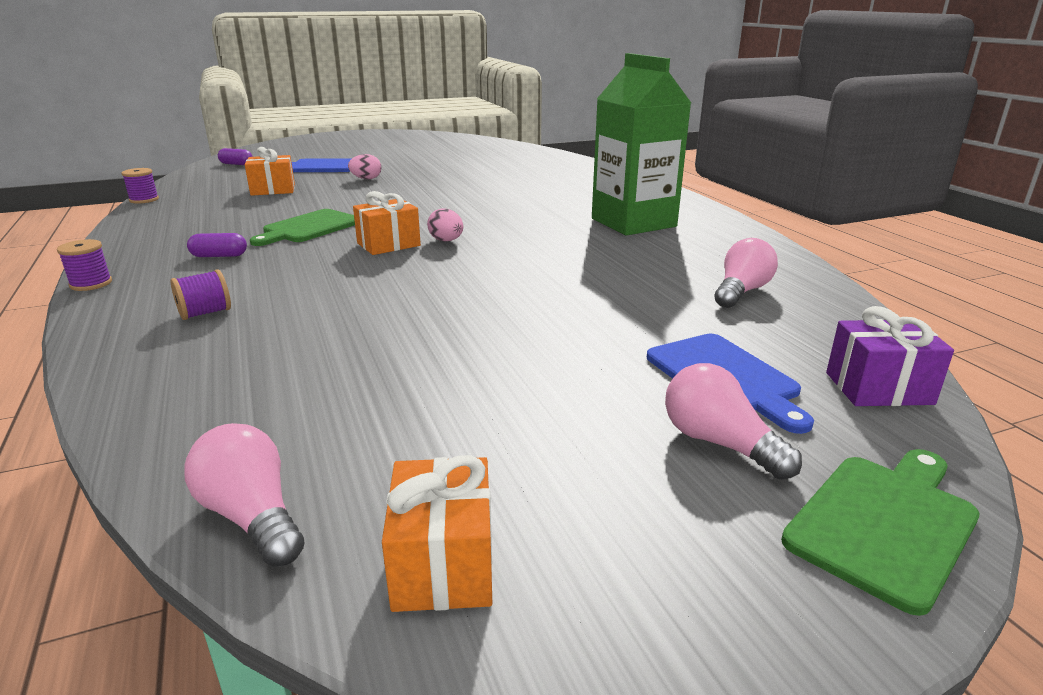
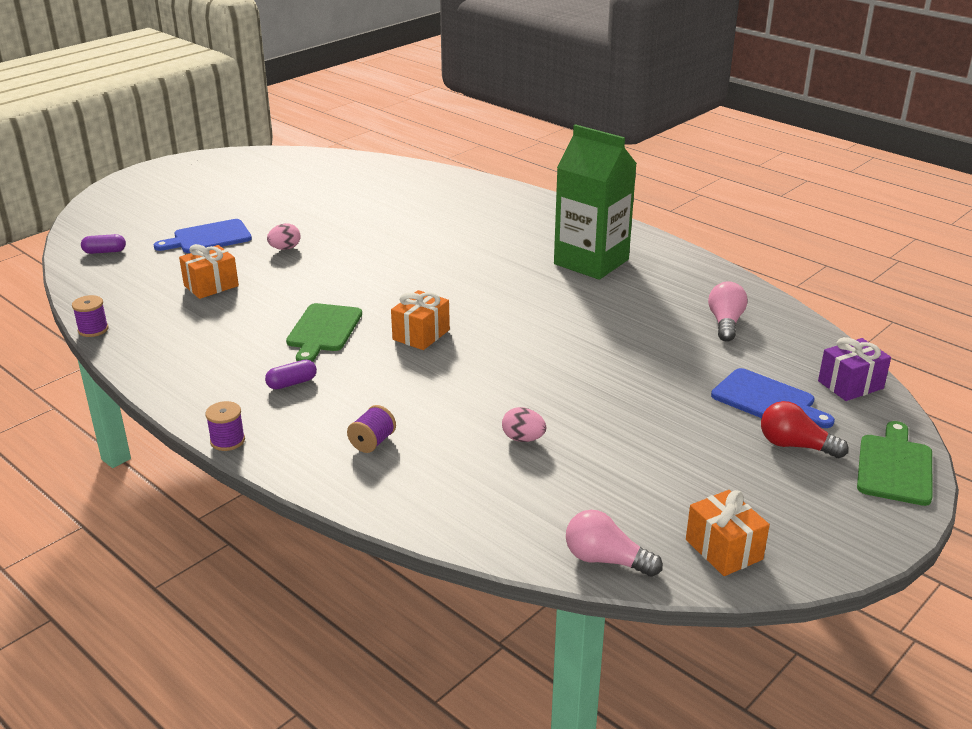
camera: 25 degrees left, 5 degrees up
(446, 241) = (464, 319): pink egg -> pink egg (523, 439)
(719, 443) = (795, 445): pink light bulb -> red light bulb

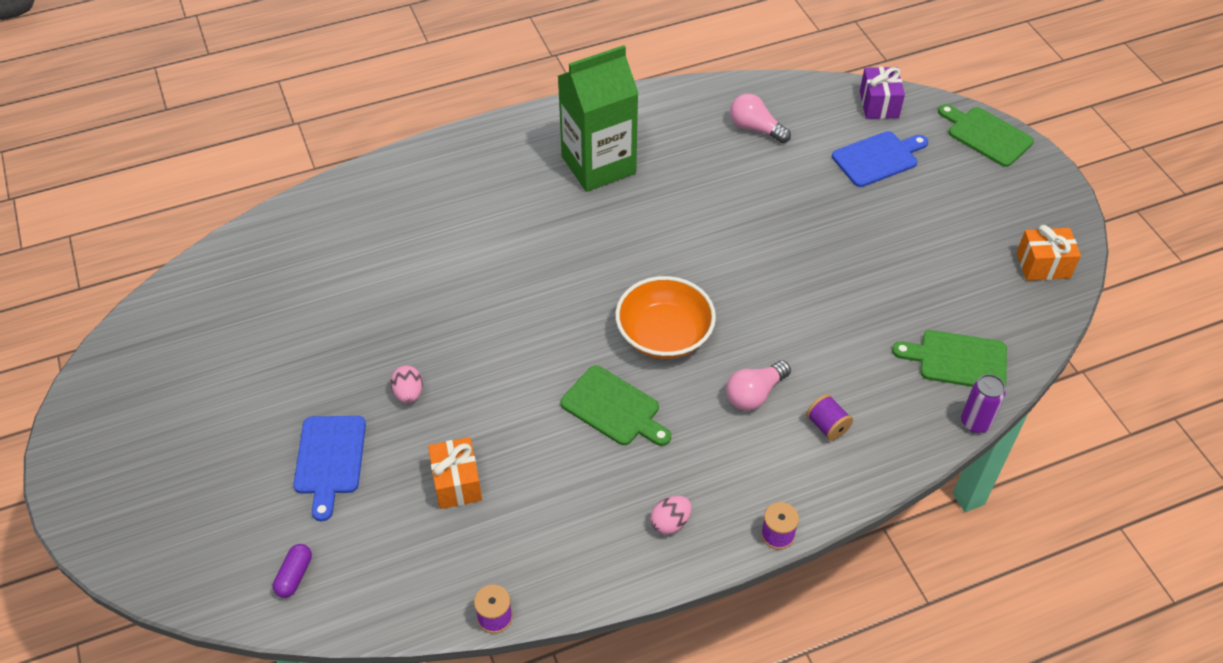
camera: 65 degrees left, 20 degrees up
(292, 383) = (701, 459): purple capsule -> none
(421, 335) = (664, 335): orange gift -> orange bowl
(438, 538) = (975, 423): none -> purple can
(519, 509) = (957, 360): none -> green cutting board
(523, 439) = (865, 323): pink egg -> pink egg (670, 523)
(606, 560) = (1033, 333): pink light bulb -> pink light bulb (754, 394)
(795, 445) = (941, 172): red light bulb -> none

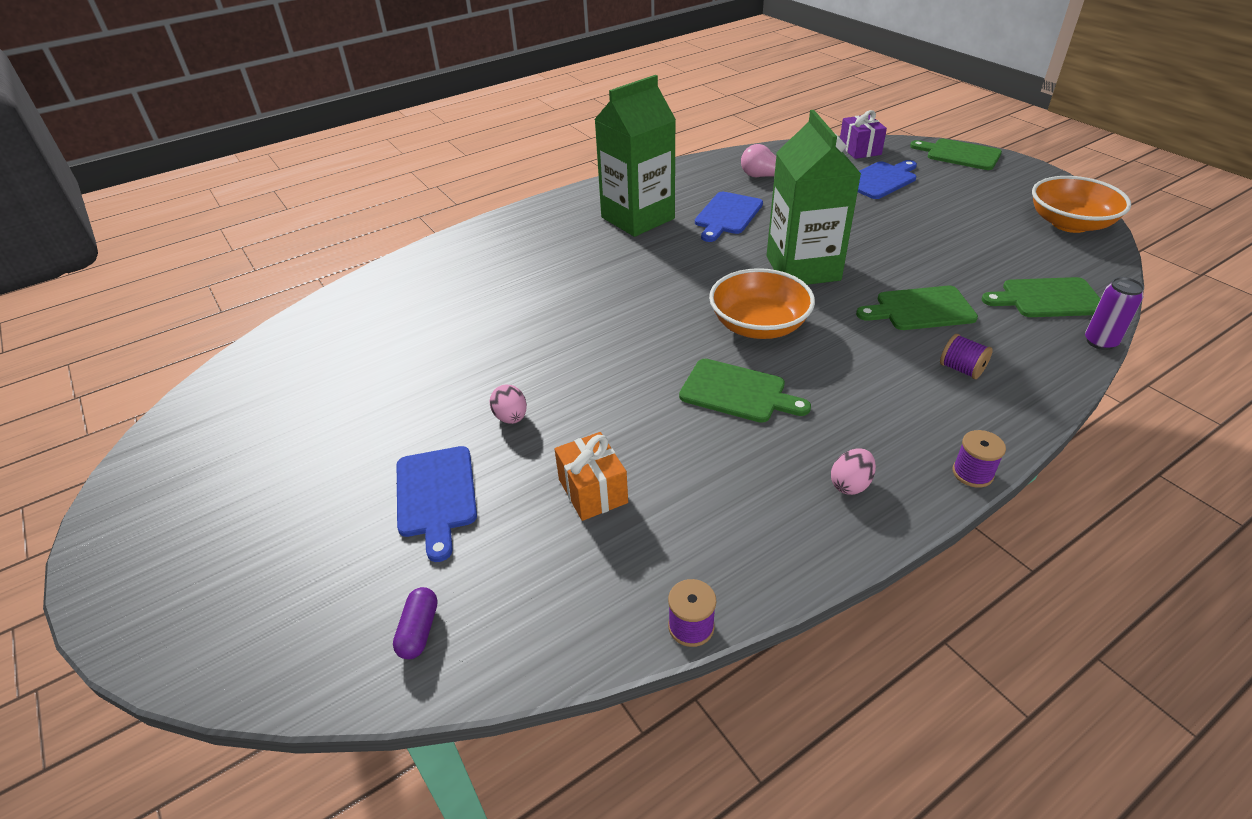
camera: 10 degrees left, 10 degrees down
(692, 180) = (727, 215): none -> blue cutting board
(737, 270) = (803, 268): none -> green carton
(754, 394) = (874, 356): pink light bulb -> none
(827, 347) = (920, 309): none -> green cutting board
(1043, 265) = (1070, 223): orange gift -> orange bowl

